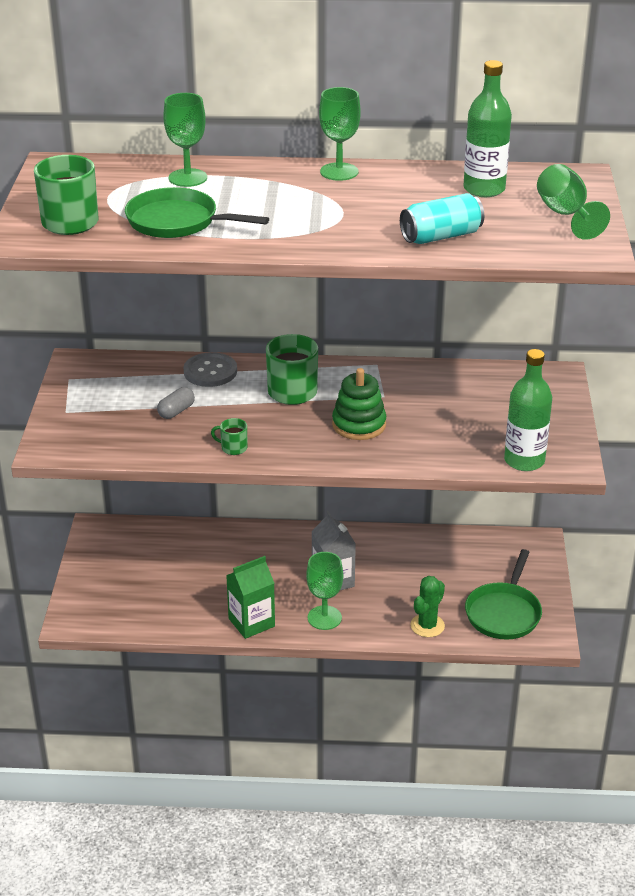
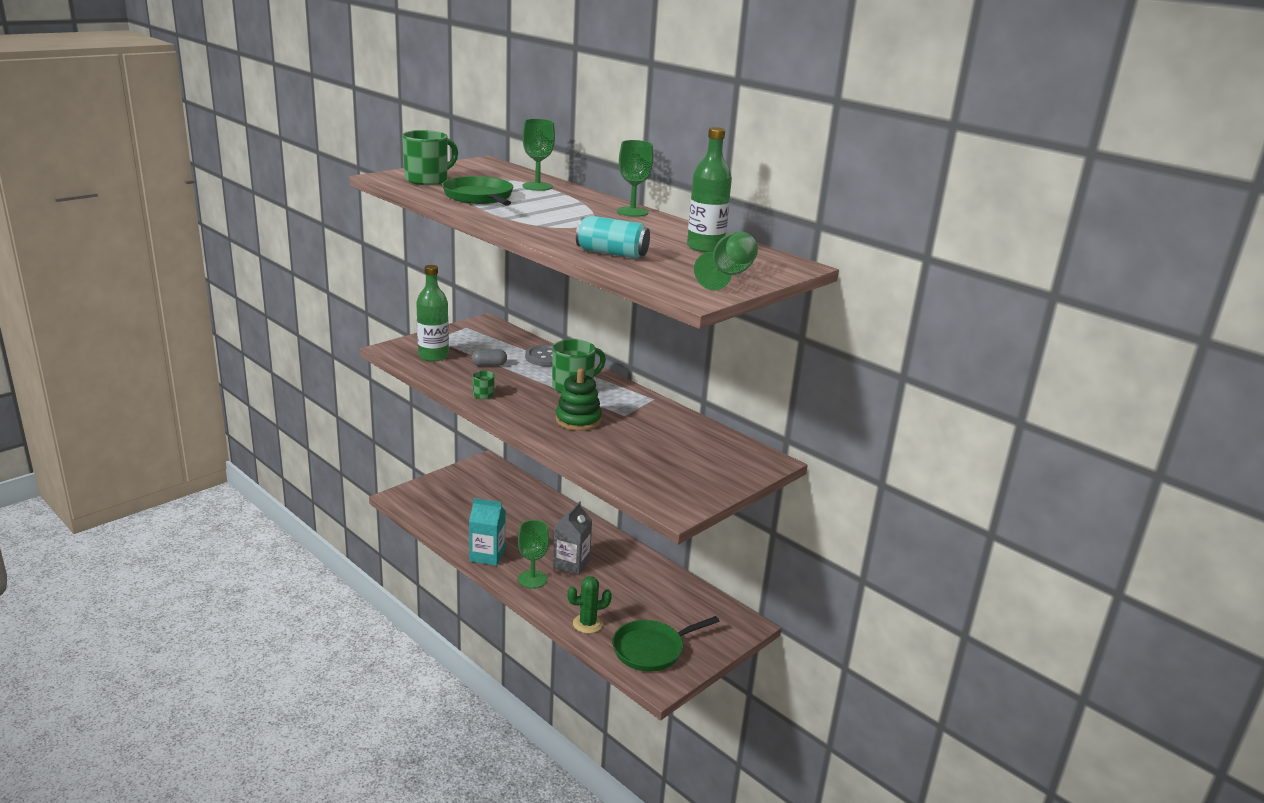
camera: 40 degrees right, 10 degrees down
(251, 622) = (487, 555): green carton -> turquoise carton
(524, 461) = (646, 490): green bottle -> green bottle (433, 356)

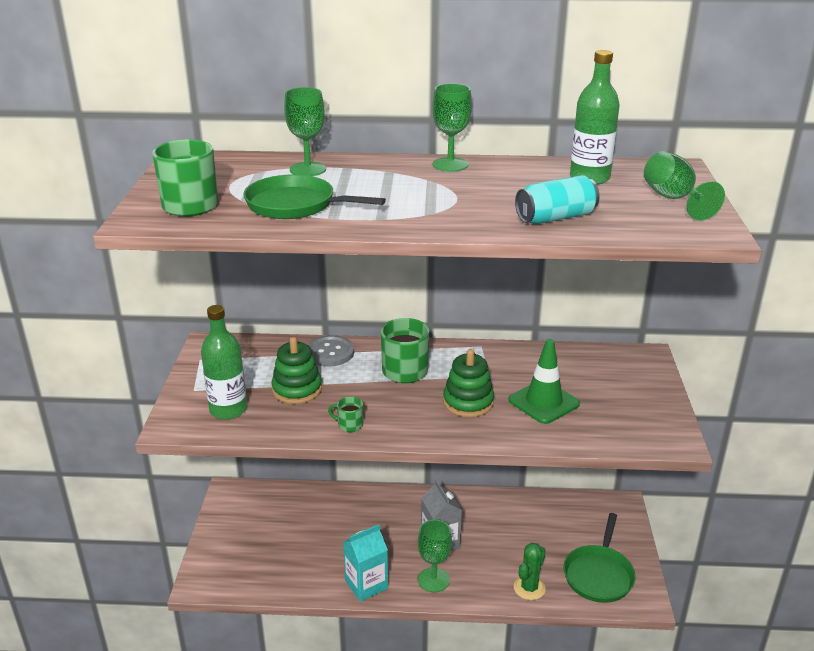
camera: 40 degrees left, 5 degrees up
(489, 365) = (297, 389): grey capsule -> green stacking toy
(629, 445) = (543, 402): none -> green traffic cone

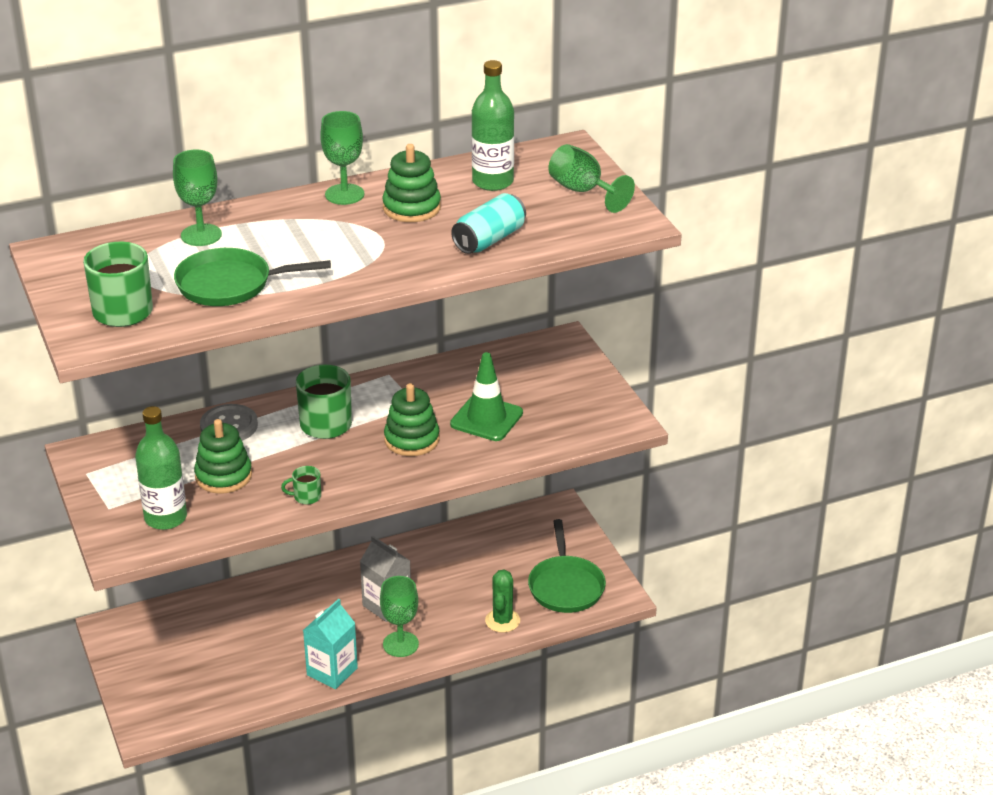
camera: 25 degrees left, 5 degrees up
(501, 183) = (411, 208): none -> green stacking toy

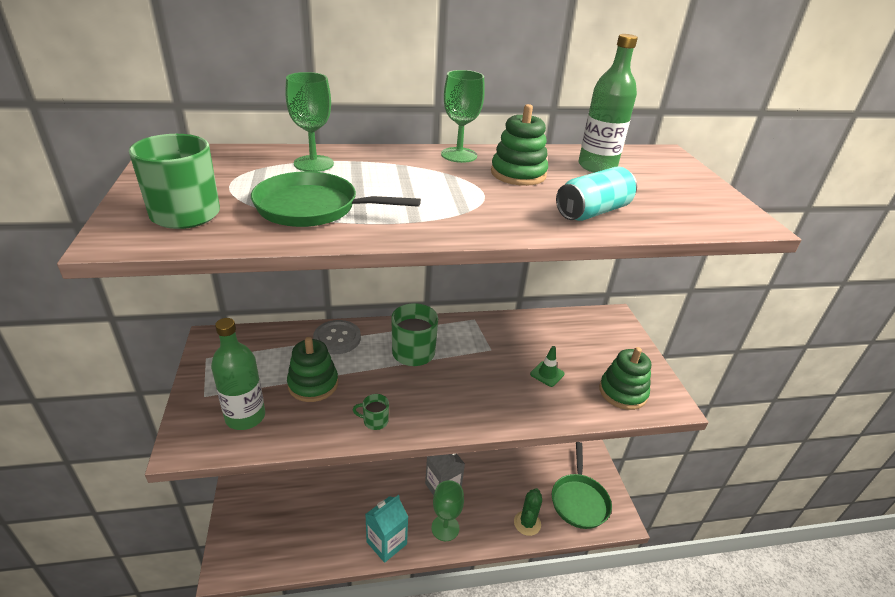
camera: 10 degrees right, 0 degrees up
(412, 439) = (480, 381): green stacking toy -> green stacking toy (622, 392)
(486, 419) = (547, 374): green traffic cone -> green traffic cone, size x0.54
(583, 191) = (685, 186): green goblet -> none

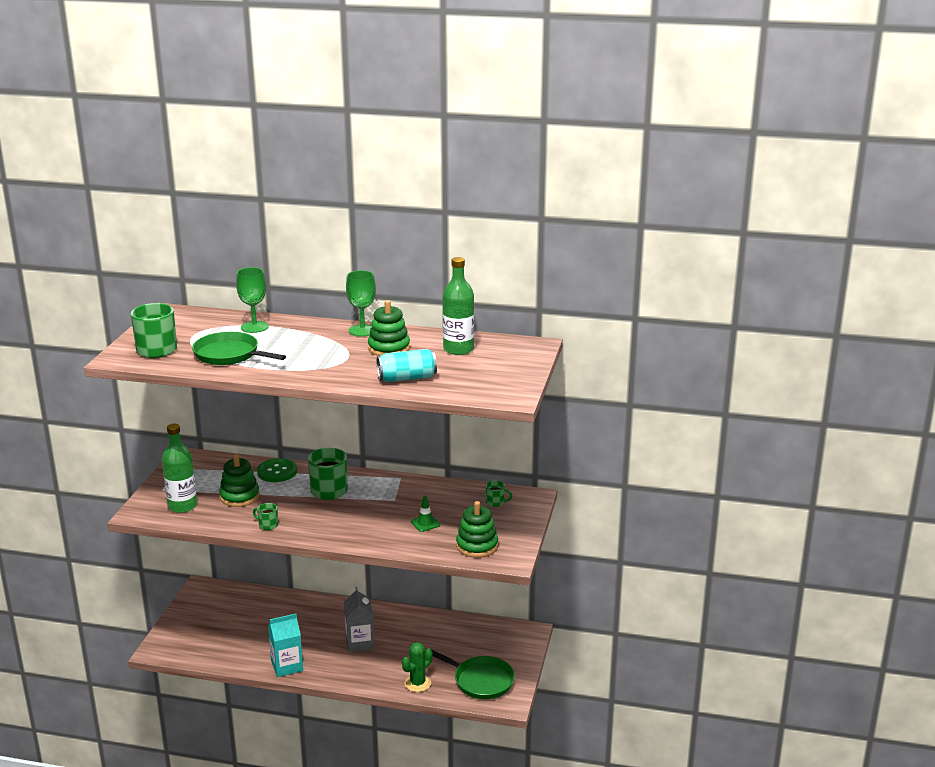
camera: 25 degrees right, 10 degrees down
(337, 338) = (277, 472): grey button -> green button
(445, 528) = (342, 669): green goblet -> none
(579, 500) = (480, 681): green pan -> green pan turned 90 degrees counterclockwise
(589, 330) = (496, 502): none -> green mug

